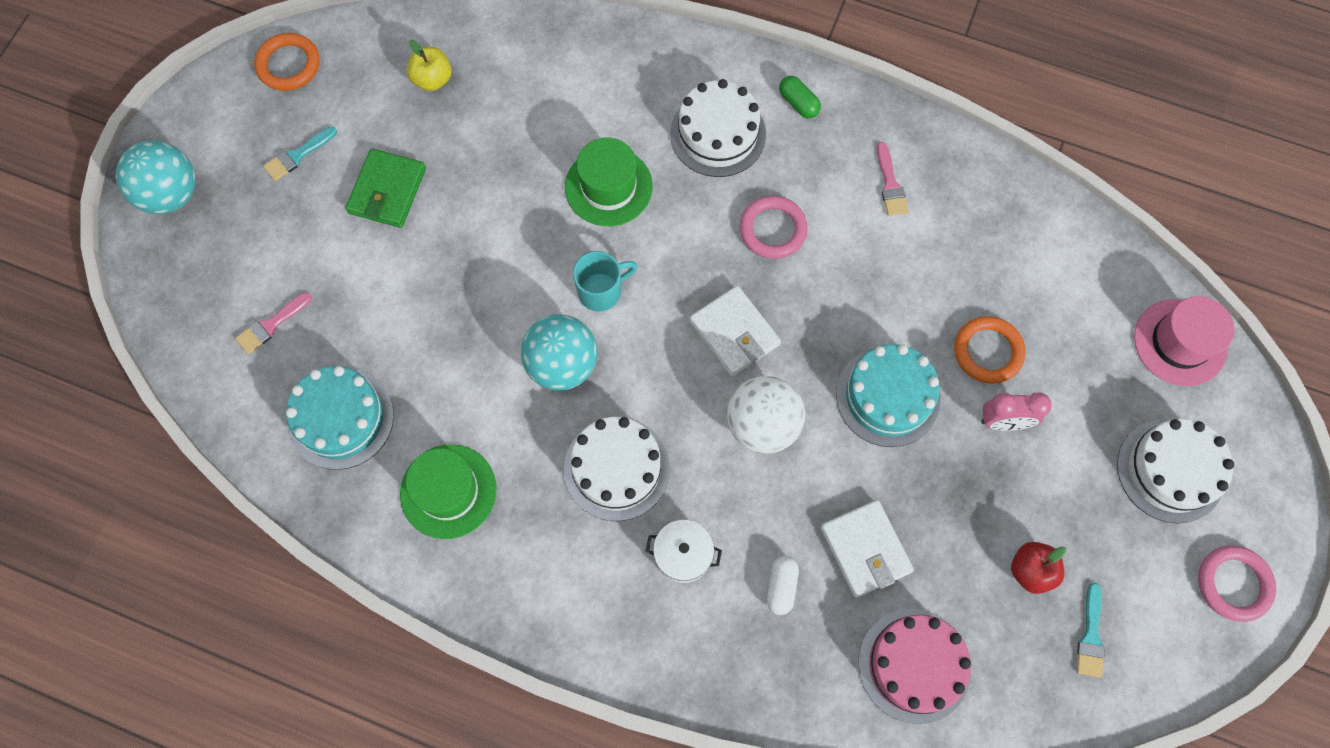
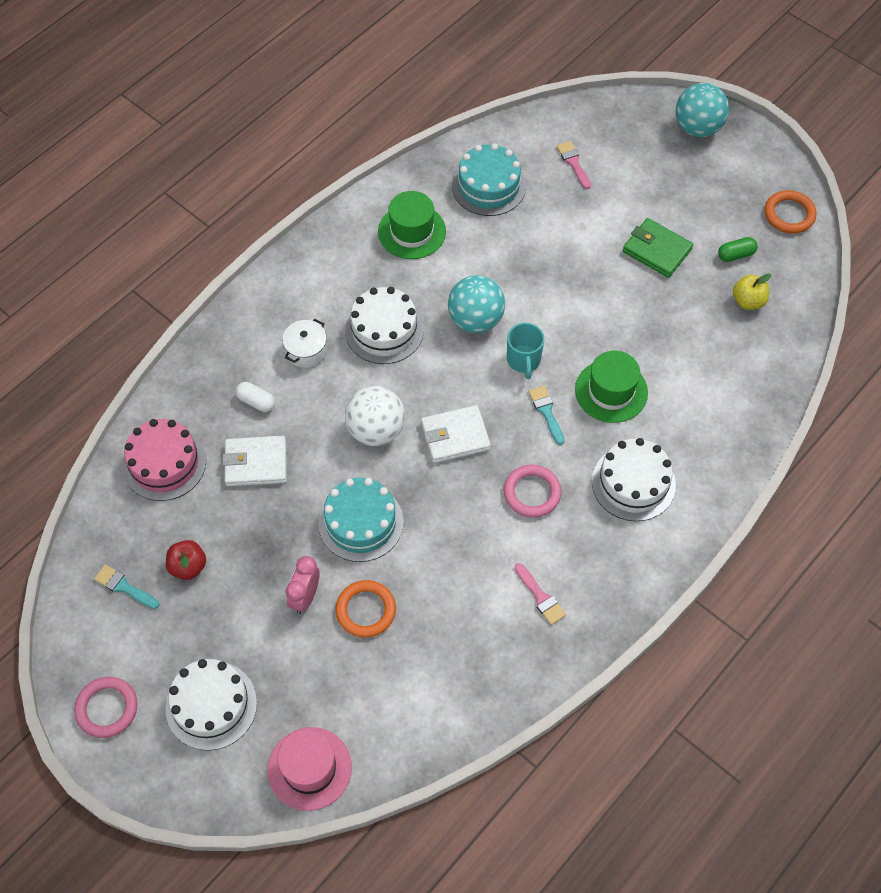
camera: 110 degrees right, 10 degrees down
(297, 156) = (705, 204): turquoise brush -> turquoise brush (546, 412)
(798, 103) = (643, 554): green capsule -> green capsule (735, 255)
(890, 185) = (540, 597): pink brush -> pink brush turned 135 degrees counterclockwise

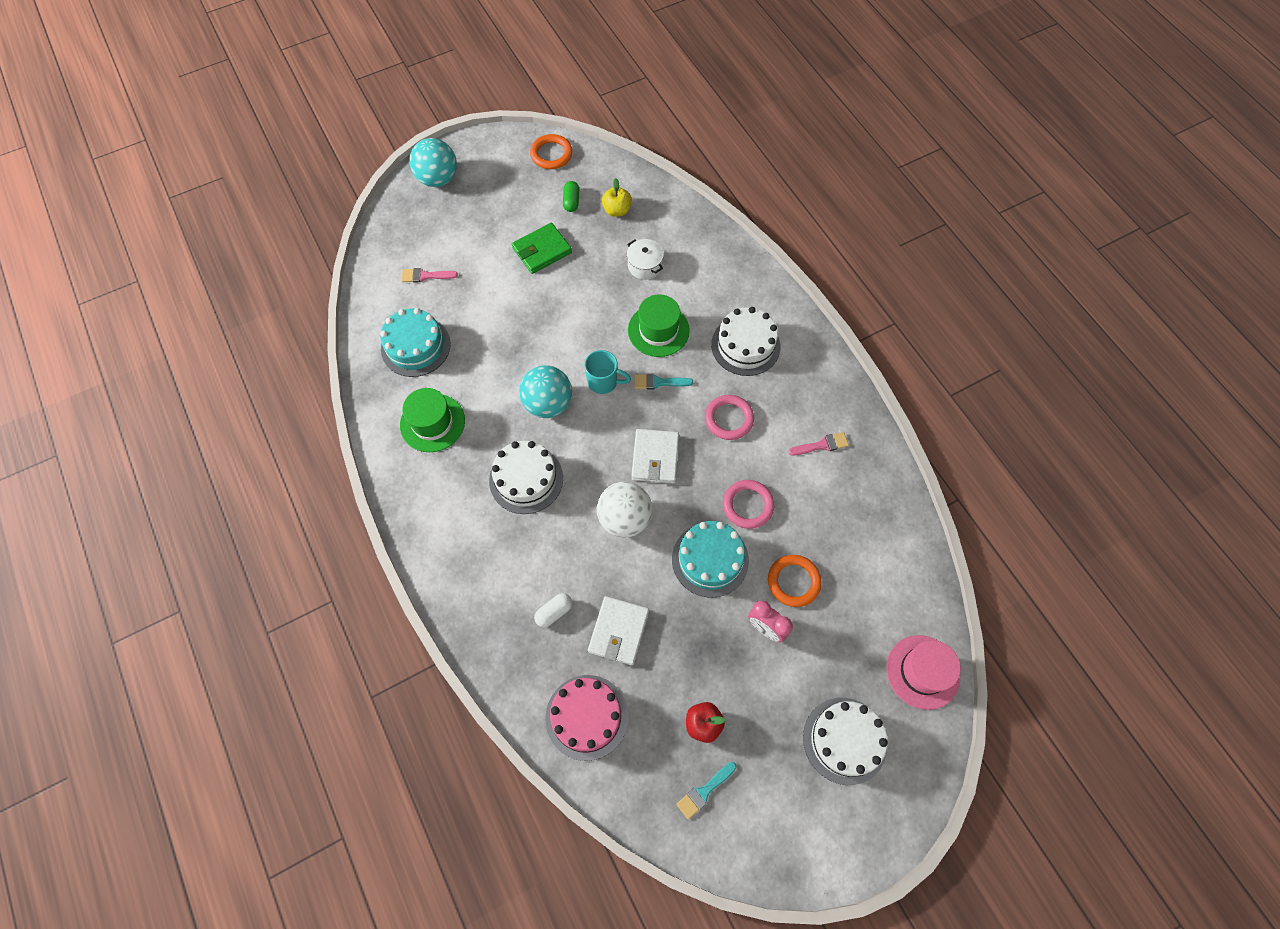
camera: 70 degrees left, 5 degrees up
(107, 708) = (823, 839): pink ring -> pink ring (748, 505)
(306, 351) = (518, 551): white pot -> white pot (645, 266)

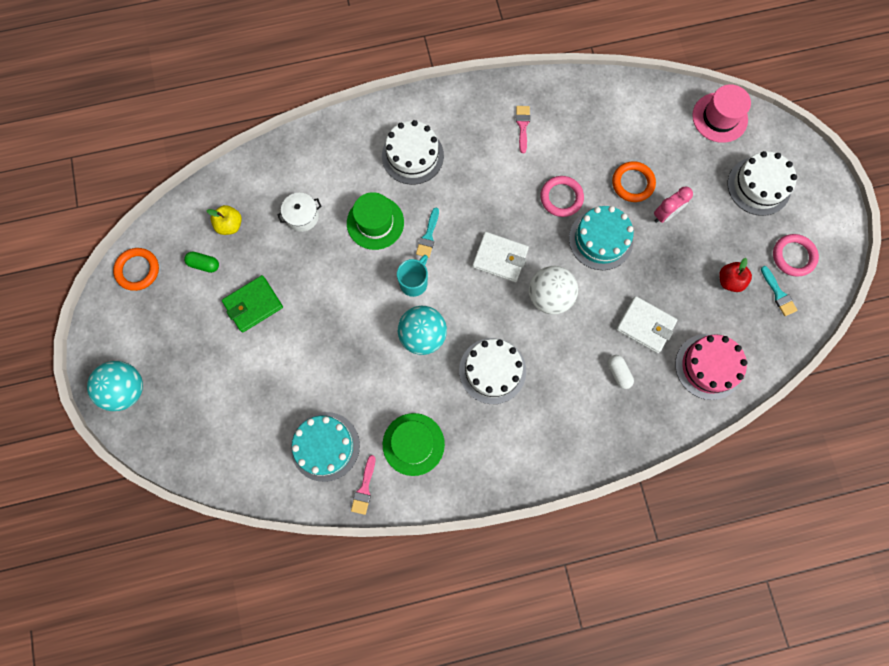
camera: 75 degrees left, 10 degrees up
(425, 276) = (245, 423): pink brush -> pink brush (364, 488)
(542, 251) = (253, 305): green wallet -> green wallet turned 75 degrees clockwise
(729, 419) = (479, 189): pink ring -> pink ring (793, 256)

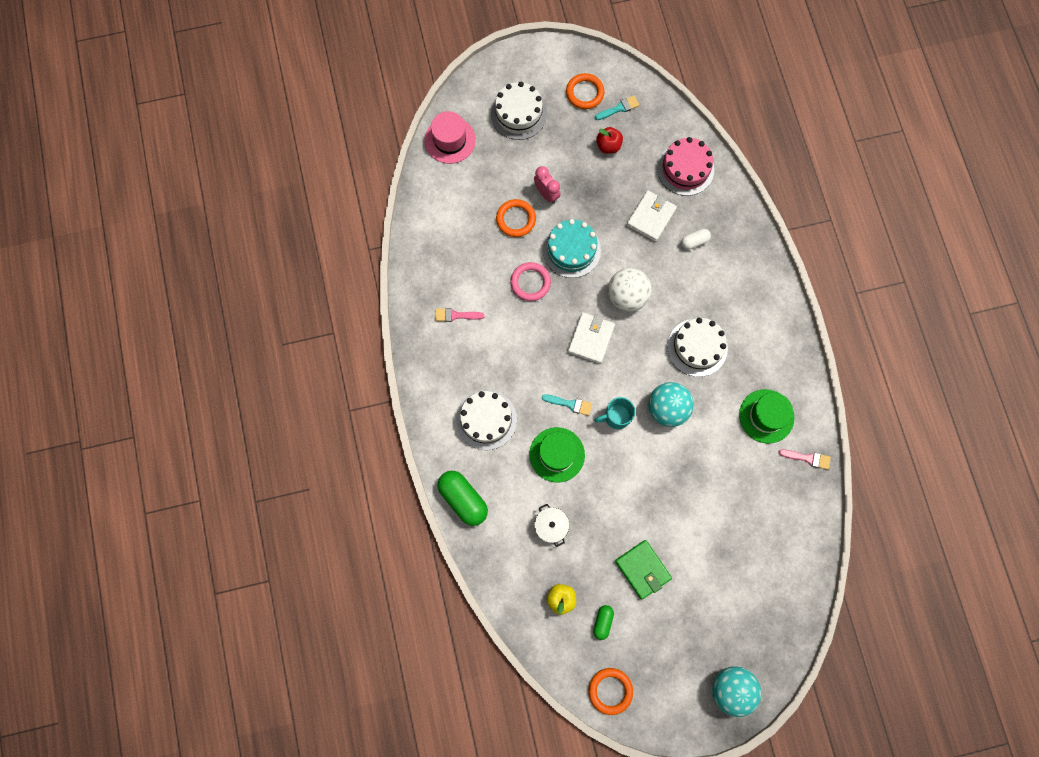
camera: 90 degrees left, 0 degrees up
(325, 446) = (773, 494): turquoise cake -> none
(333, 135) = (463, 499): none -> green capsule
(414, 282) = (616, 417): turquoise mug -> turquoise mug turned 45 degrees counterclockwise
(793, 256) = (584, 93): pink ring -> orange ring

